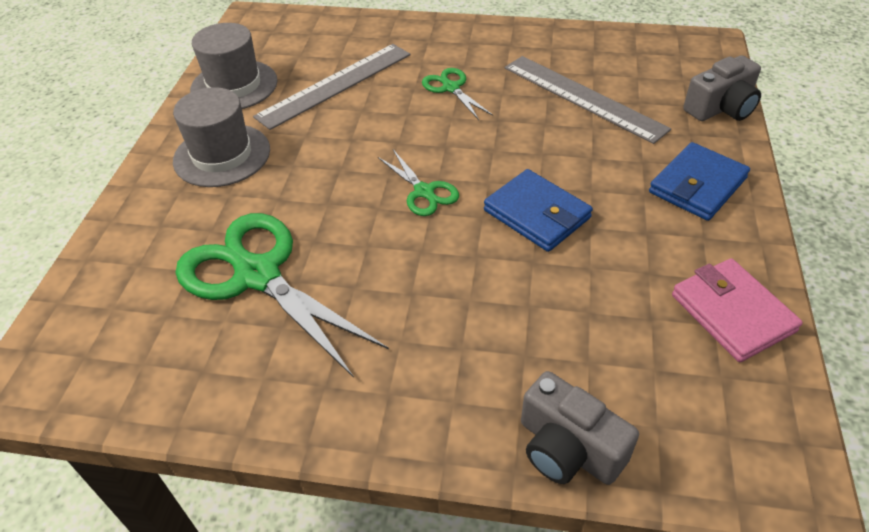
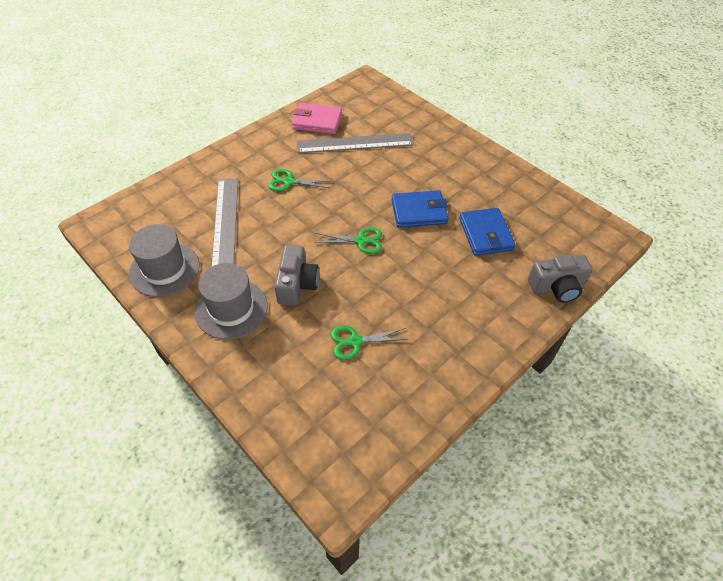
camera: 55 degrees left, 5 degrees up
(258, 275) = (355, 341): green scissors -> green scissors, size x0.49
(697, 185) = (453, 152): blue wallet -> blue wallet (485, 234)
(721, 108) = (413, 110): grey camera -> grey camera (297, 284)
(732, 313) = (531, 194): pink wallet -> pink wallet (317, 121)

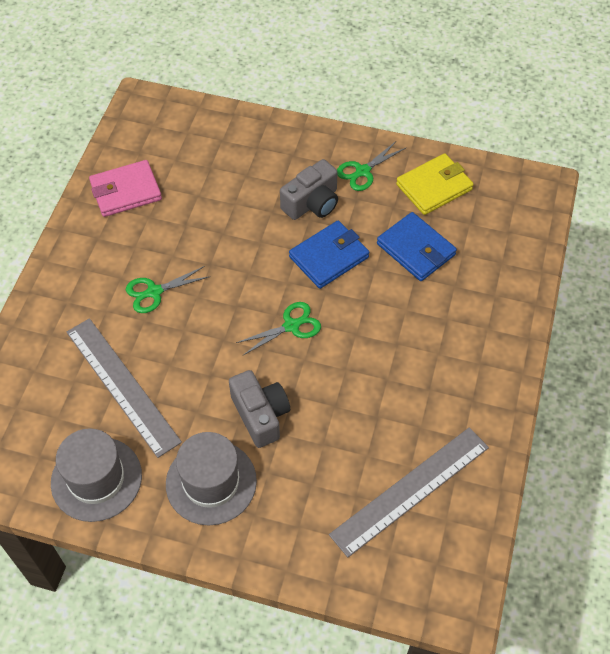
camera: 30 degrees left, 5 degrees up
(355, 143) = (194, 201): grey ruler -> grey ruler (410, 490)
(355, 341) = (368, 445): green scissors -> green scissors (363, 171)
(528, 202) = (434, 187): none -> yellow wallet
(556, 287) = (521, 276): grey camera -> grey camera (312, 203)

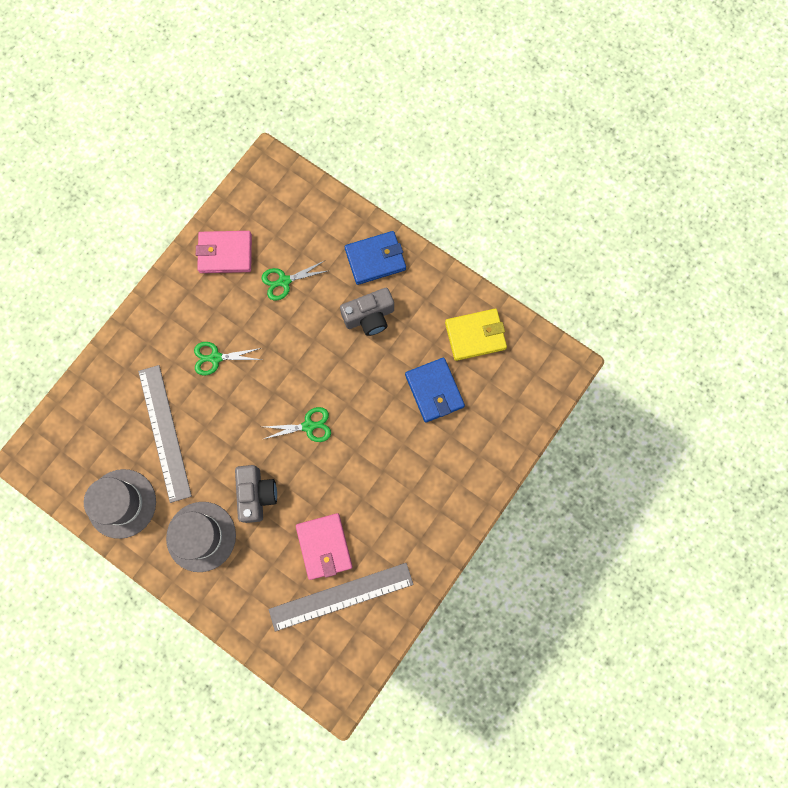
camera: 20 degrees right, 20 degrees up
(329, 257) = (362, 373): blue wallet -> blue wallet (375, 259)
(363, 171) = (423, 299): green scissors -> green scissors (284, 281)
(365, 443) = (324, 546): none -> pink wallet

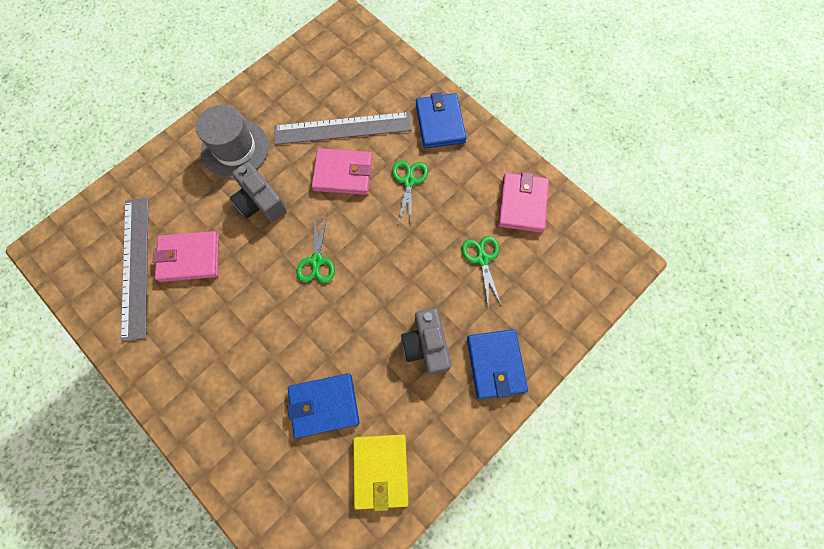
camera: 100 degrees right, 5 degrees down
(121, 503) = (285, 87): grey hat -> none
(147, 339) = (440, 123): none -> blue wallet
(215, 421) = (343, 174): none -> pink wallet
(256, 494) = (260, 201): grey camera -> grey camera turned 45 degrees clockwise

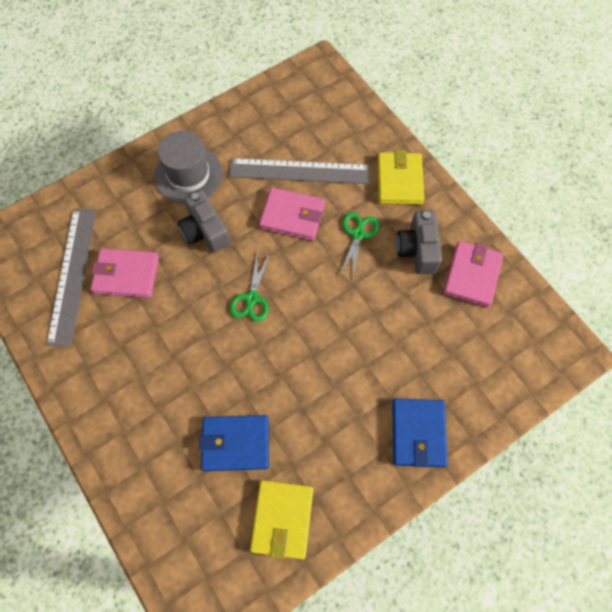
camera: 10 degrees right, 5 degrees down
(426, 345) = (349, 401): grey camera -> grey camera (417, 250)
(440, 123) = (399, 181): blue wallet -> yellow wallet
(482, 259) = (421, 324): green scissors -> none

